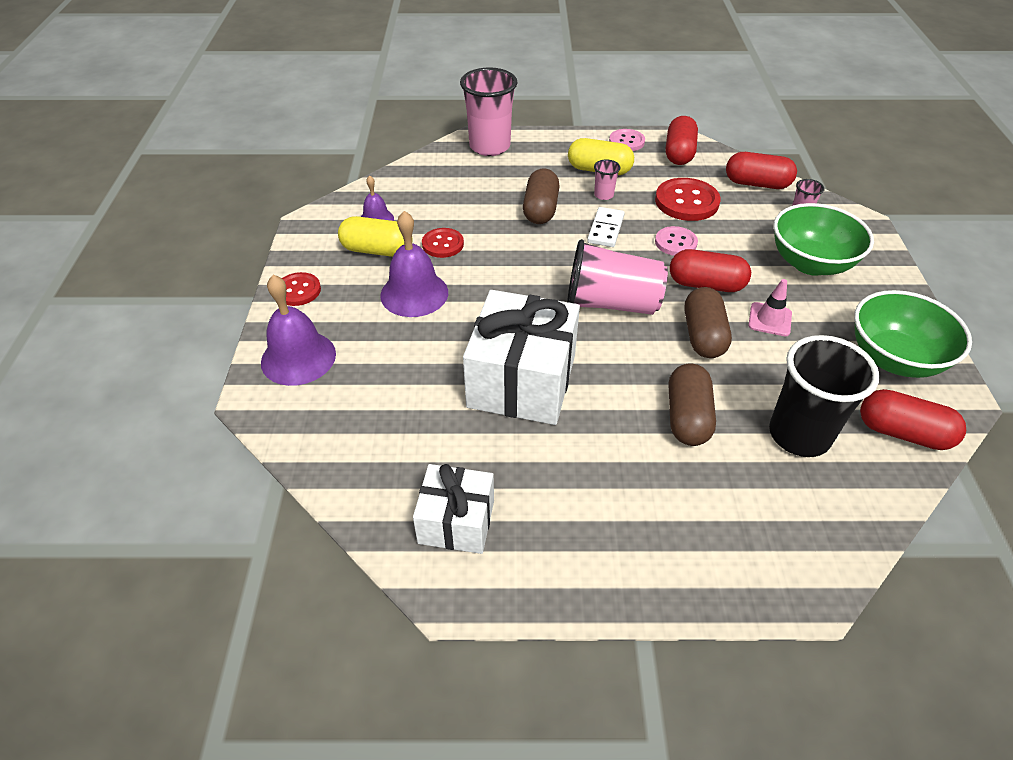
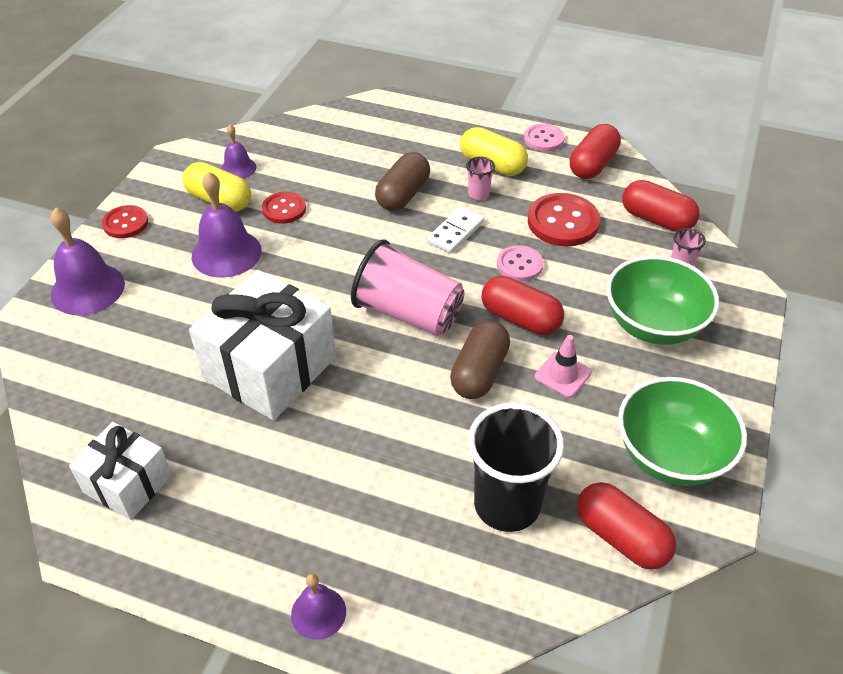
camera: 20 degrees right, 0 degrees up
(489, 146) = (396, 114): pink cup -> none
(687, 417) = (405, 451): brown capsule -> none
(708, 577) = (318, 613): none -> purple bell

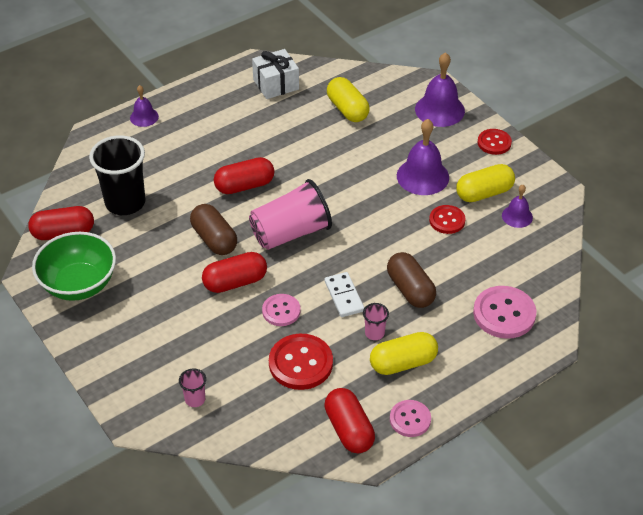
camera: 125 degrees right, 0 degrees up
(140, 373) = (347, 109): none -> yellow capsule
(270, 368) = (303, 157): white gift -> none
(376, 133) = (504, 314): none -> pink button
(563, 375) = (175, 274): pink traffic cone -> none
(653, 325) = (165, 345): green bowl -> none
(656, 220) = (252, 423): red capsule -> red capsule (244, 186)

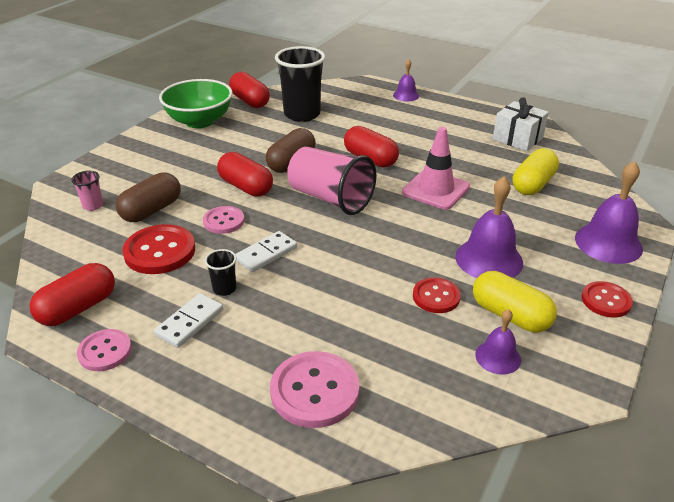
camera: 65 degrees right, 10 degrees down
(319, 166) = (435, 190): none -> pink traffic cone
(374, 333) = (224, 289): pink cup -> black cup
(403, 363) = (189, 322): yellow capsule -> white domino
(410, 289) = (305, 297): brown capsule -> brown capsule (151, 210)

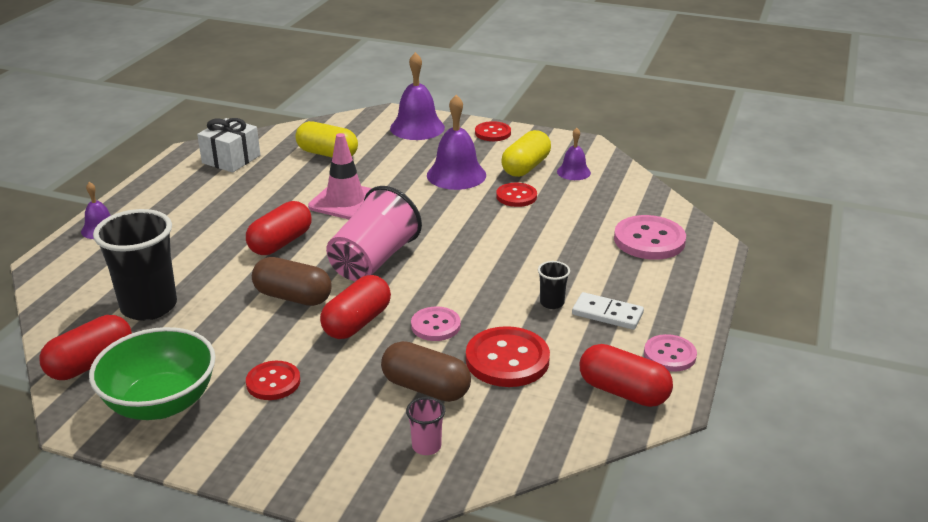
camera: 100 degrees left, 5 degrees down
(196, 154) = (273, 382): none -> red button
(266, 254) = (487, 287): white domino -> none

